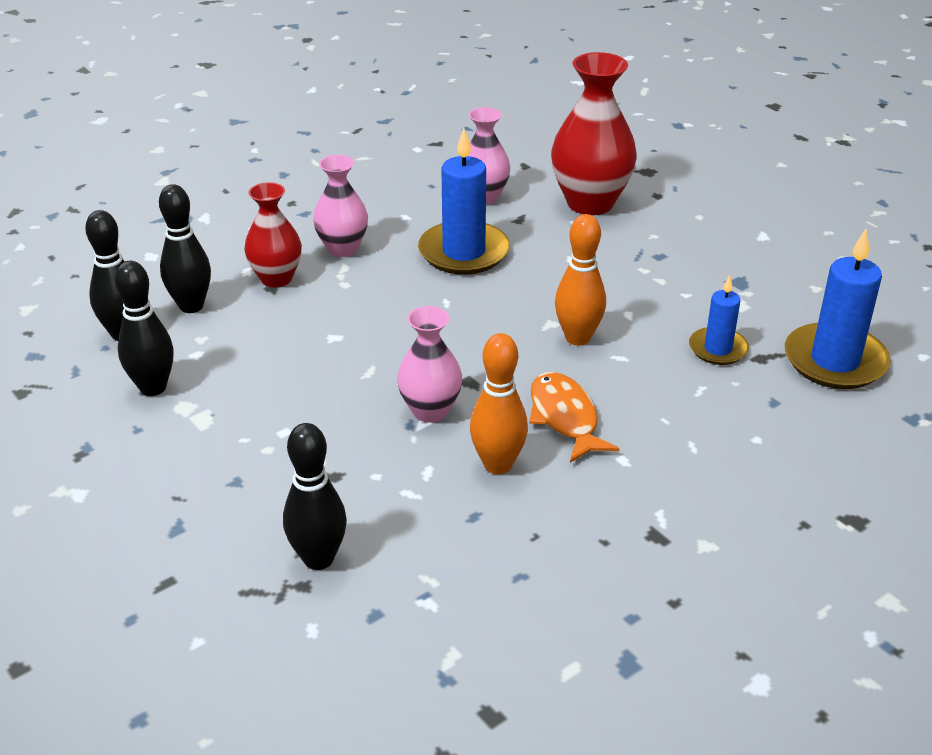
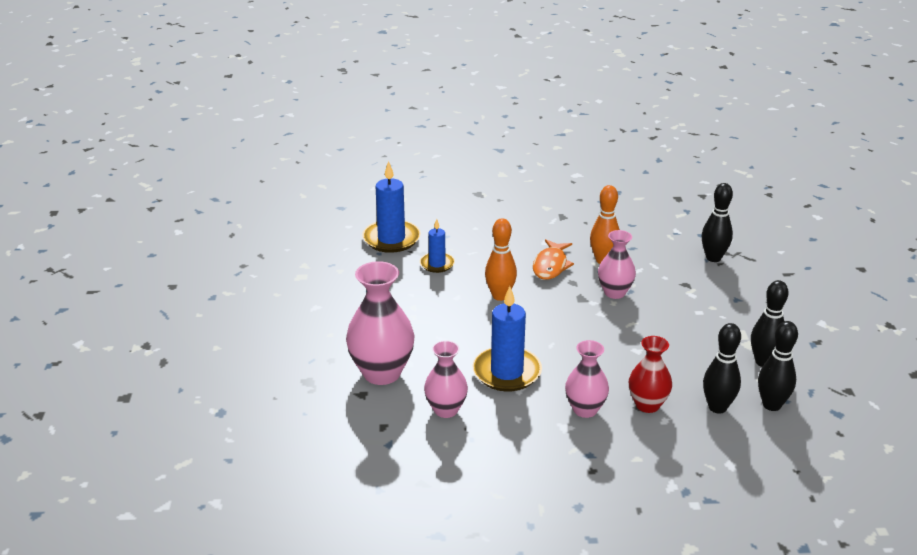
camera: 145 degrees left, 5 degrees down
(590, 203) = (382, 373): red vase -> pink vase

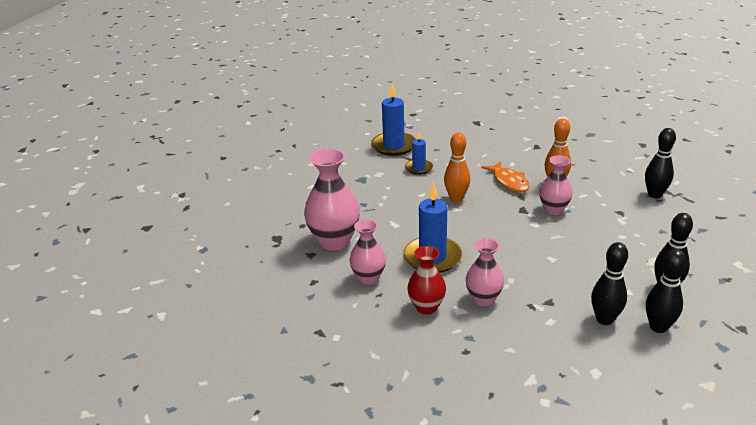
camera: 20 degrees right, 0 degrees up
(551, 266) = (509, 181): orange fish -> orange fish turned 60 degrees counterclockwise
(647, 405) = (540, 305): red vase -> red vase (426, 307)

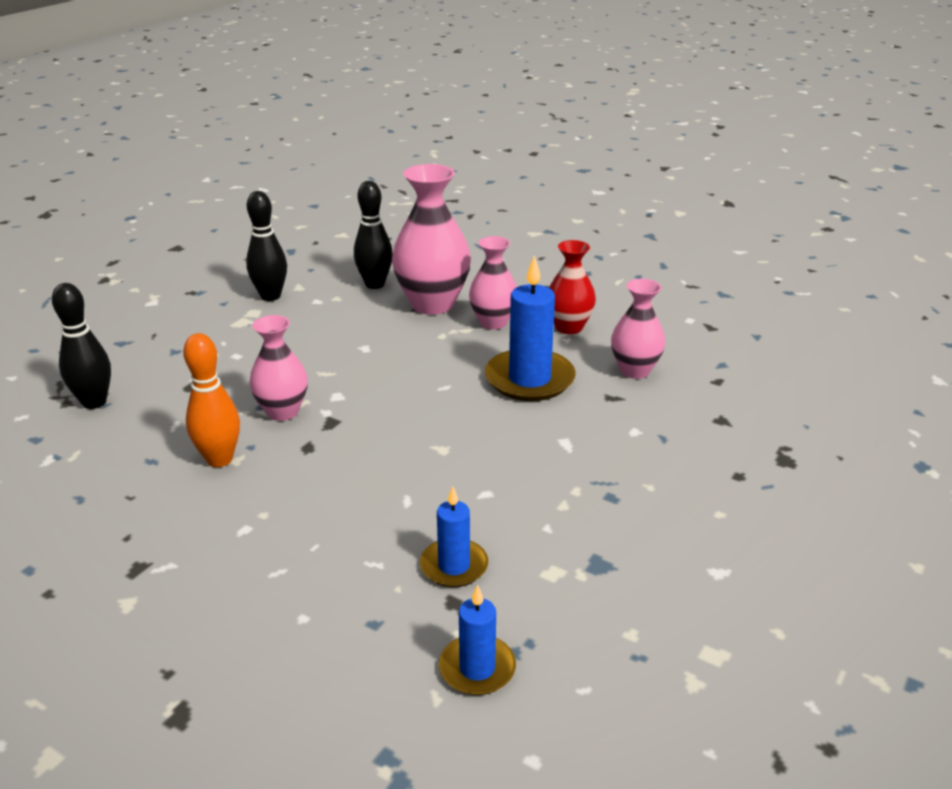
camera: 165 degrees left, 0 degrees up
(334, 241) = (679, 433): pink vase -> pink vase (432, 304)
(393, 146) = (477, 668): blue candle -> blue candle, size x0.58
(456, 198) = (426, 469): orange bowling pin -> none
(509, 181) = (297, 483): orange fish -> none
(658, 327) = (328, 271): black bowling pin -> none

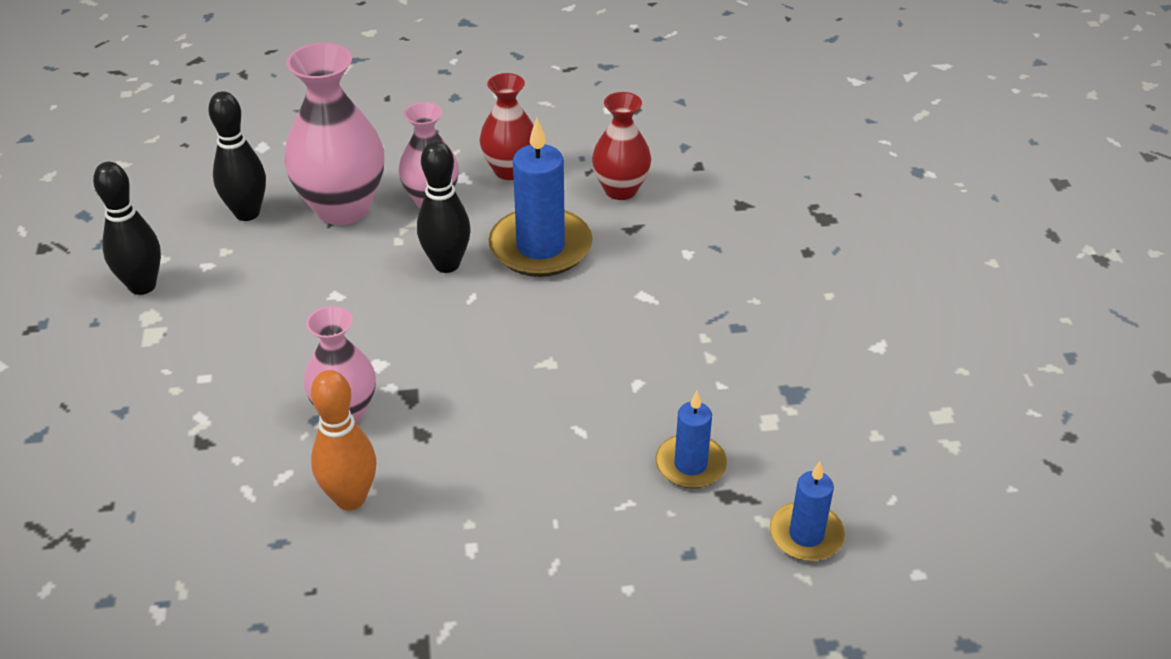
camera: 40 degrees left, 10 degrees up
(94, 402) = (113, 521): black bowling pin -> black bowling pin (447, 264)
(634, 370) = (620, 190): pink vase -> red vase

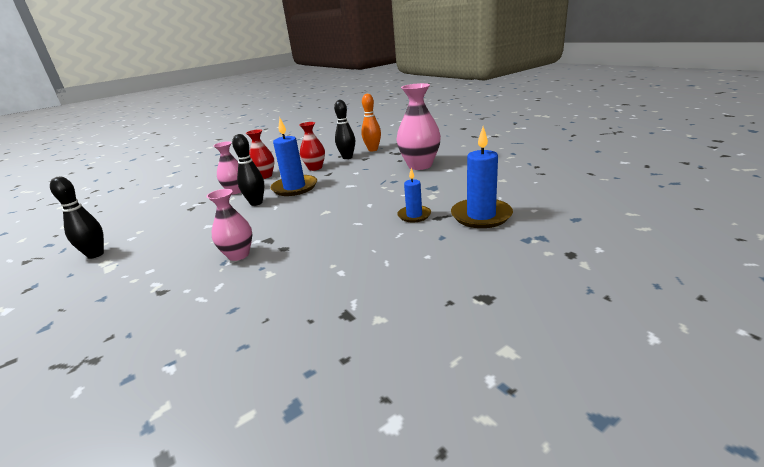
camera: 25 degrees left, 15 degrees down
(247, 213) = (145, 218): black bowling pin -> black bowling pin (347, 157)
(342, 208) = (194, 204): pink vase -> pink vase (420, 165)
(350, 498) = (263, 279): orange bowling pin -> orange bowling pin (373, 149)
(806, 535) = (481, 216): blue candle -> blue candle, size x1.72

